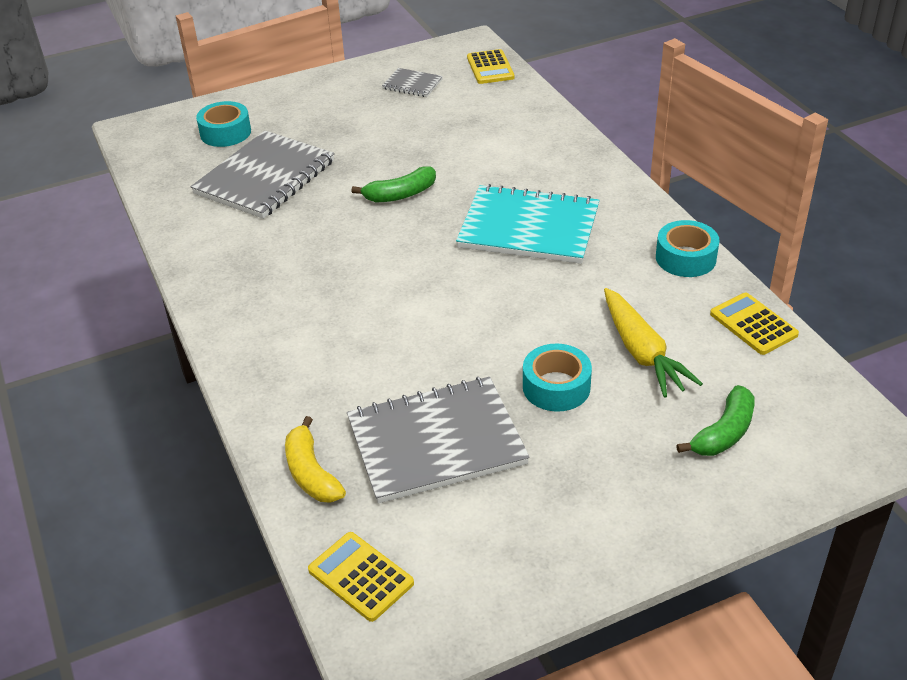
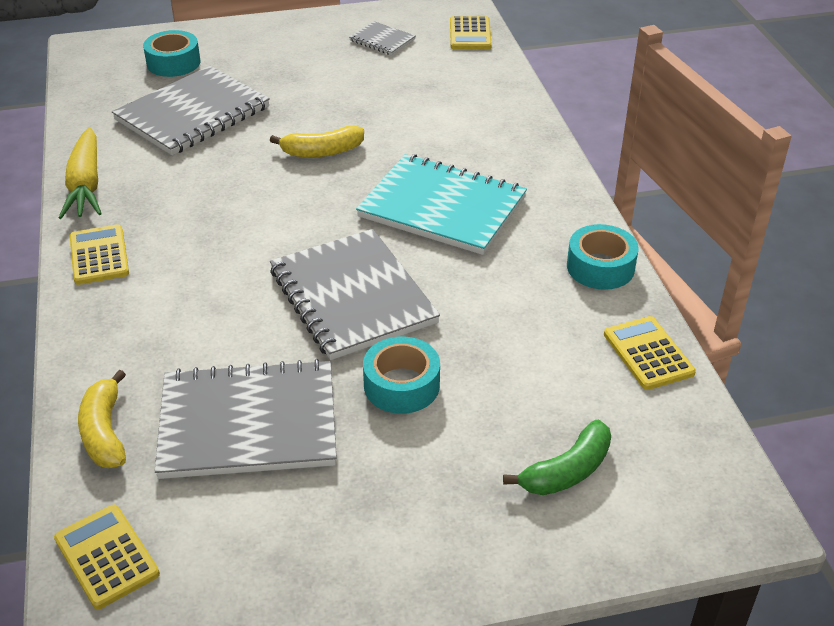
camera: 10 degrees right, 0 degrees up
(235, 320) = (99, 255): none -> yellow calculator
(400, 194) = (322, 151): green banana -> yellow banana
(482, 318) = (352, 296): none -> grey notebook
(641, 352) = (510, 363): yellow carrot -> yellow carrot (86, 184)

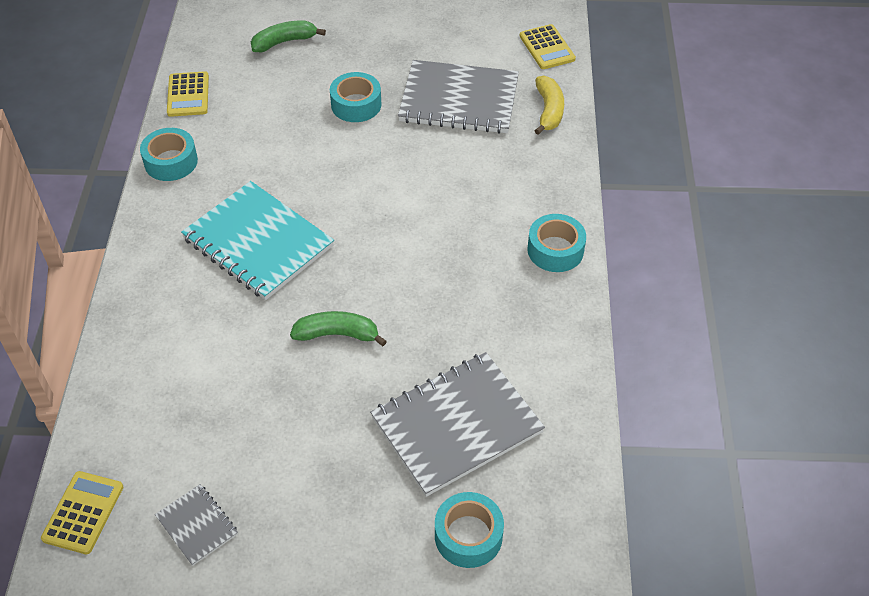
camera: 165 degrees left, 10 degrees up
(86, 184) = (570, 337): yellow carrot -> none
(99, 255) = (555, 250): yellow calculator -> turquoise tape
(322, 151) = (337, 334): yellow banana -> green banana
(352, 296) = (364, 173): grey notebook -> none

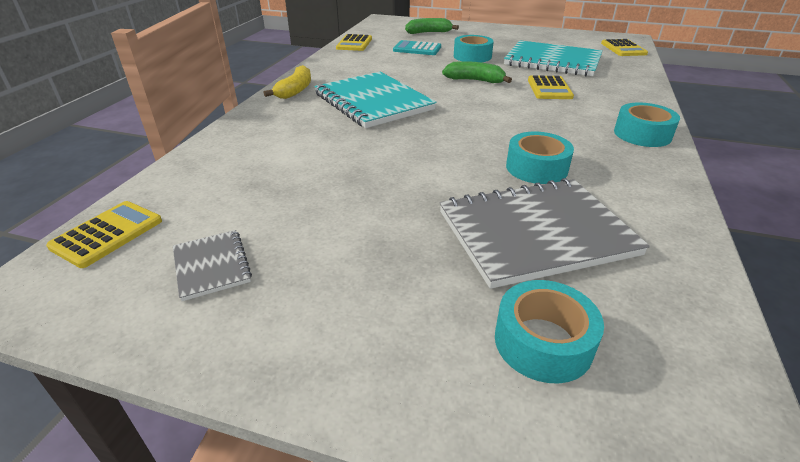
camera: 15 degrees right, 15 degrees down
(171, 162) = (327, 64): turquoise tape -> turquoise tape (536, 168)
(279, 96) = (417, 49): none -> turquoise calculator
(337, 334) = (422, 155): green banana -> green banana (475, 81)
(457, 171) = (549, 88): none -> yellow calculator
(459, 100) = (552, 61): grey notebook -> turquoise notebook
(548, 111) = (627, 71): yellow banana -> yellow banana (295, 90)

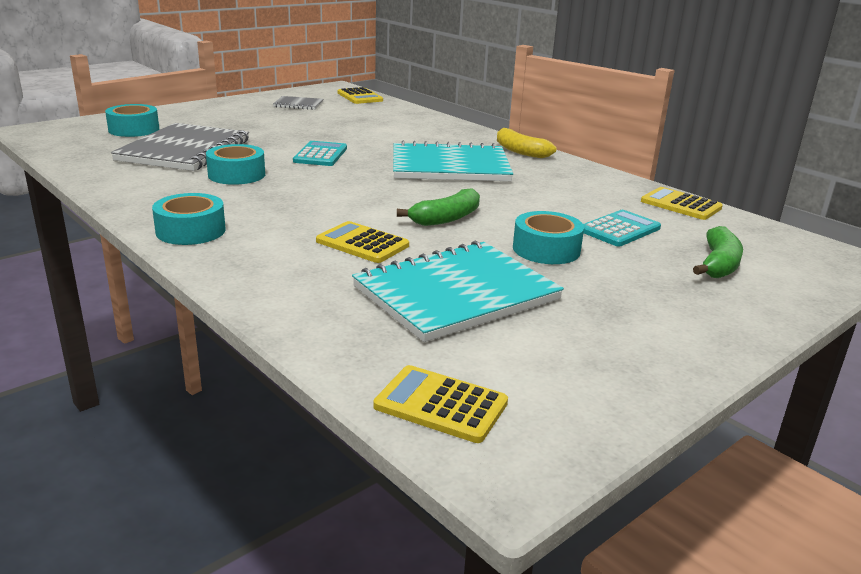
camera: 120 degrees right, 10 degrees down
(423, 155) = (320, 155): none -> turquoise calculator

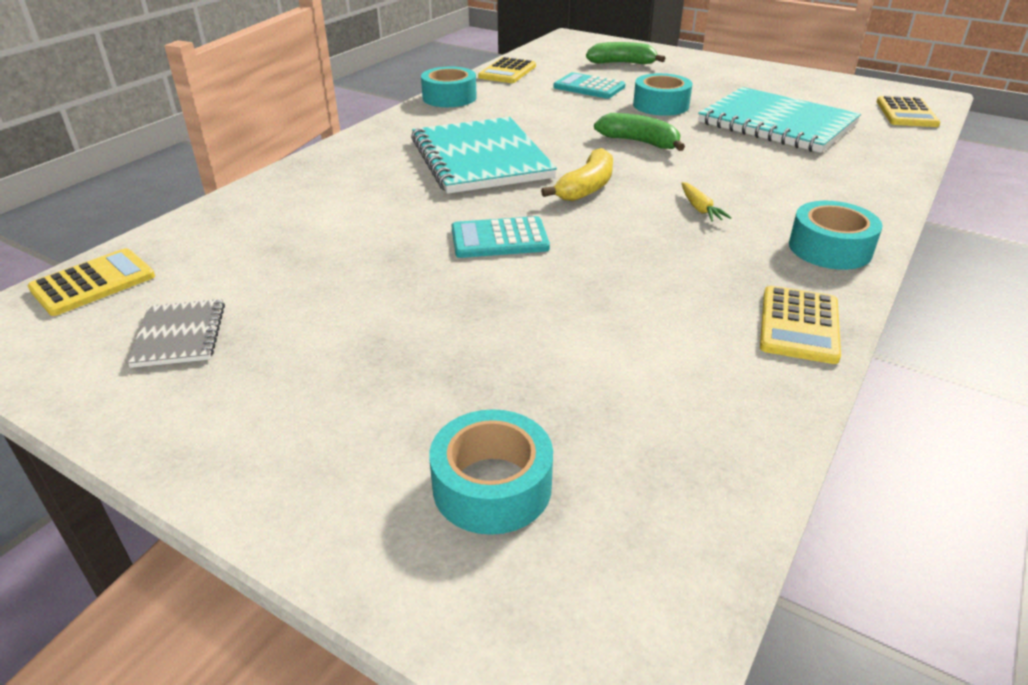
camera: 105 degrees left, 10 degrees up
(184, 150) = (575, 359): grey notebook -> none
(236, 175) = (638, 275): turquoise tape -> turquoise tape (449, 97)
(299, 209) = (700, 208): none -> yellow carrot
(362, 243) = (740, 165): yellow calculator -> yellow calculator (799, 325)
(520, 151) = (391, 132): yellow banana -> yellow banana (586, 187)

